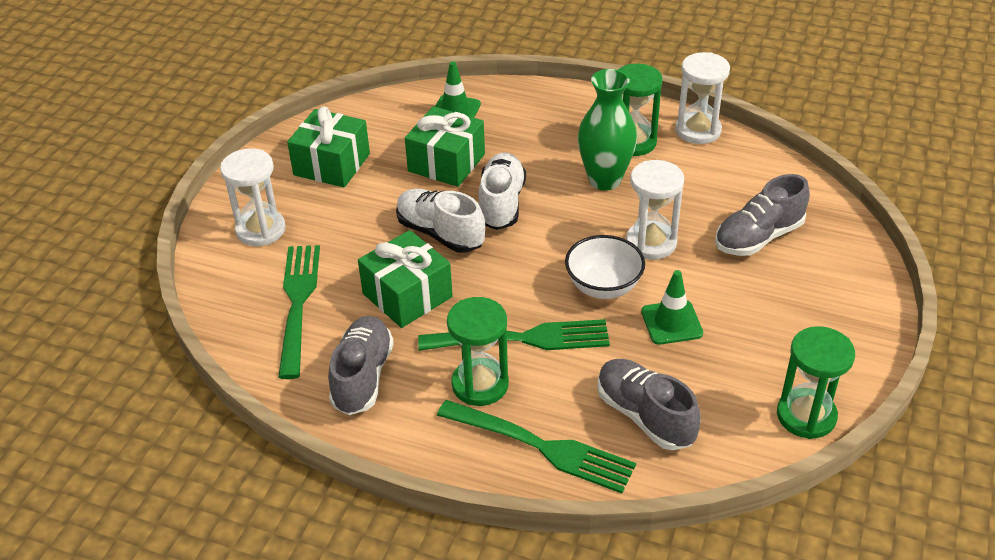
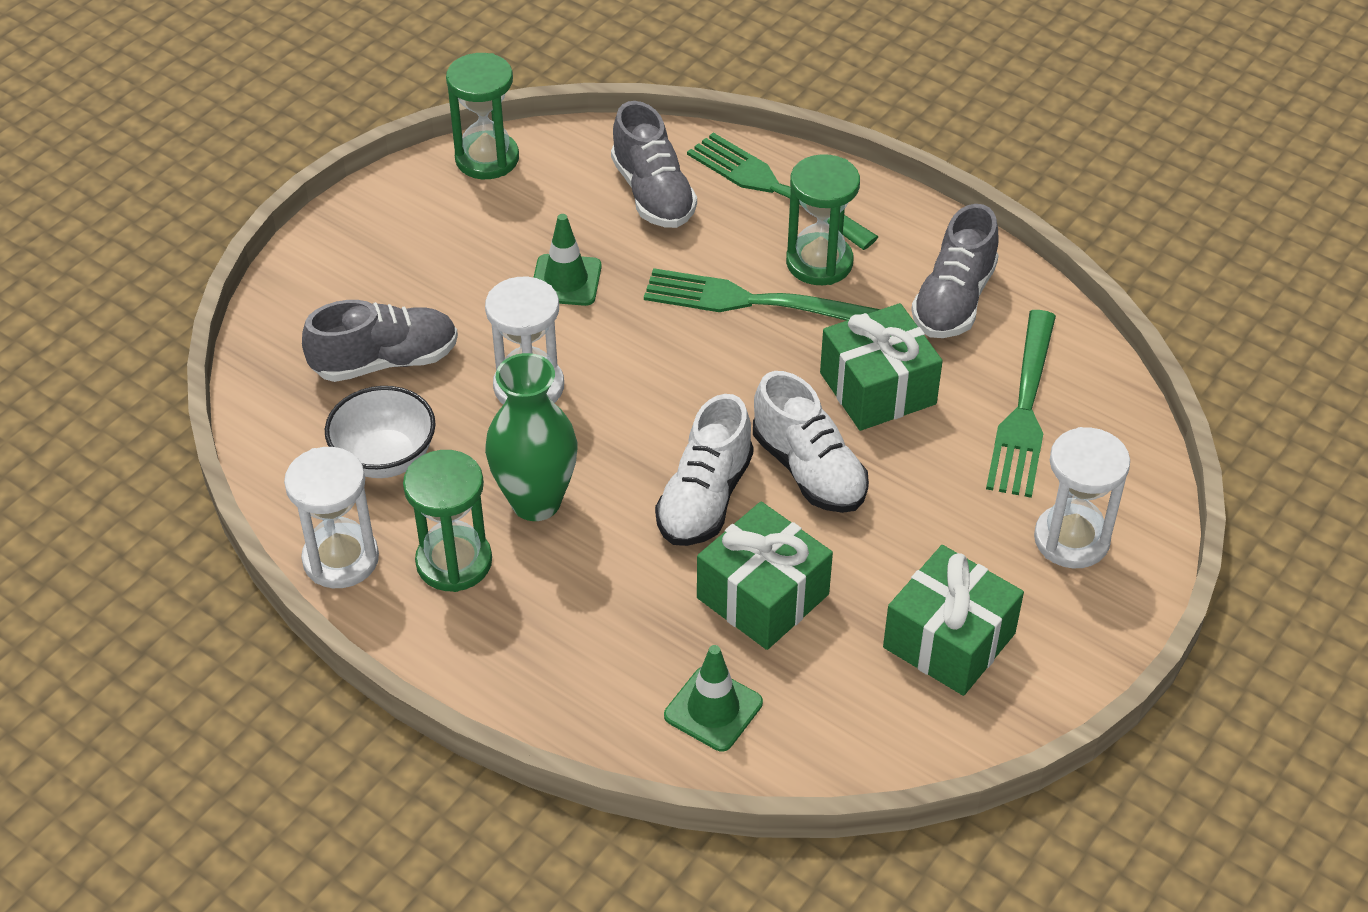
camera: 165 degrees left, 5 degrees up
(603, 287) = (623, 342): white bowl -> white bowl (385, 458)

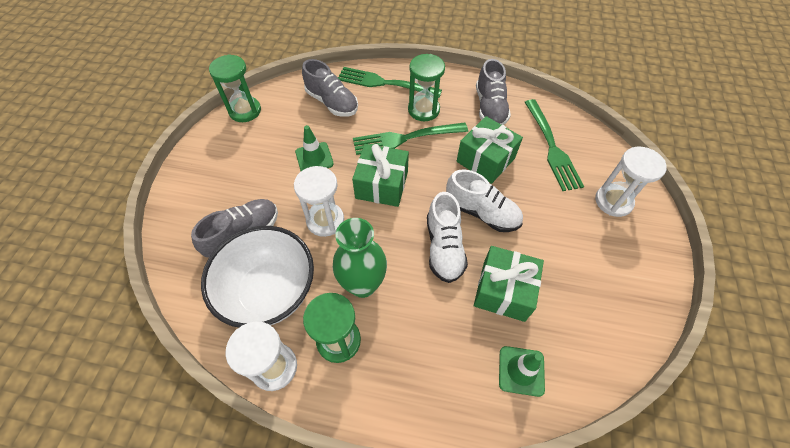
camera: 25 degrees left, 10 degrees up
(385, 458) = (270, 291): white bowl -> white bowl, size x1.64
(949, 640) = (600, 277): green gift -> green gift (381, 185)

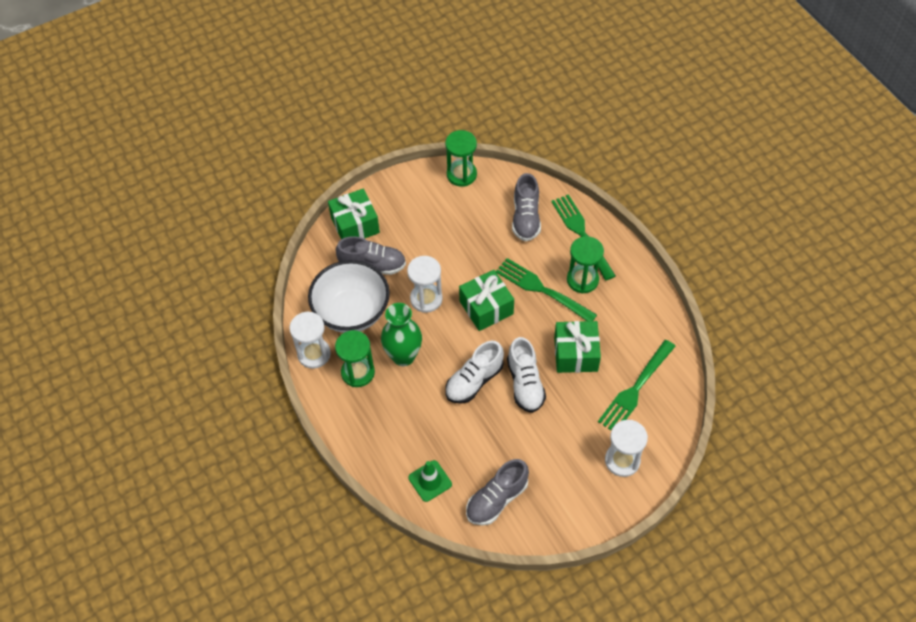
camera: 50 degrees right, 0 degrees up
(314, 158) = (466, 250): green traffic cone -> none
(490, 107) = (633, 321): grey shoe -> grey shoe (497, 499)
(503, 291) = (475, 437): green gift -> green gift (355, 225)

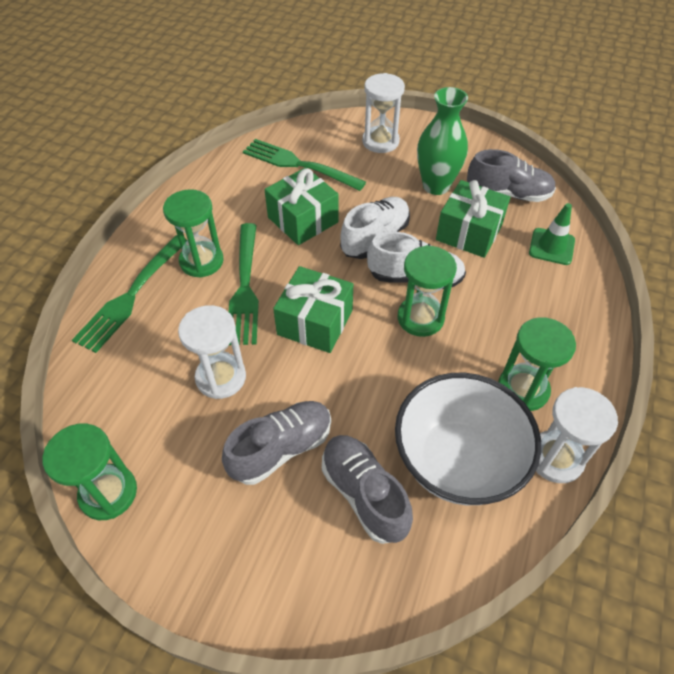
camera: 130 degrees left, 5 degrees down
(355, 225) = (316, 579): green gift -> green gift (469, 232)
(403, 356) = (455, 358): green vase -> green vase (436, 186)
(426, 299) = (358, 390): white hourglass -> white hourglass (221, 377)
(443, 361) = (420, 318): none -> green hourglass
(526, 218) = (143, 364): grey shoe -> grey shoe (281, 449)
(636, 388) = (299, 165): green fork -> green fork turned 150 degrees counterclockwise

